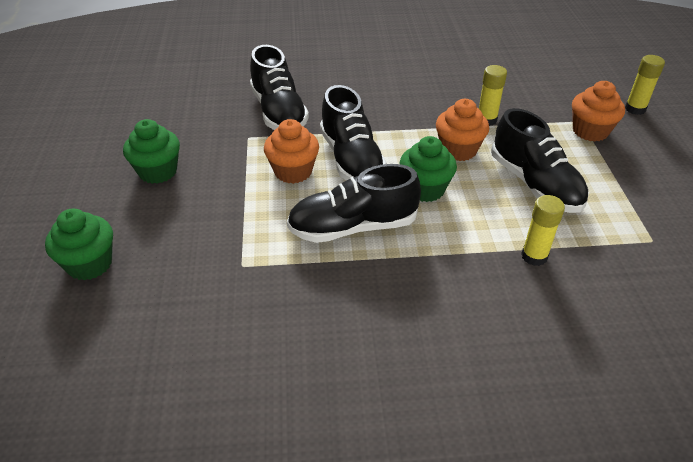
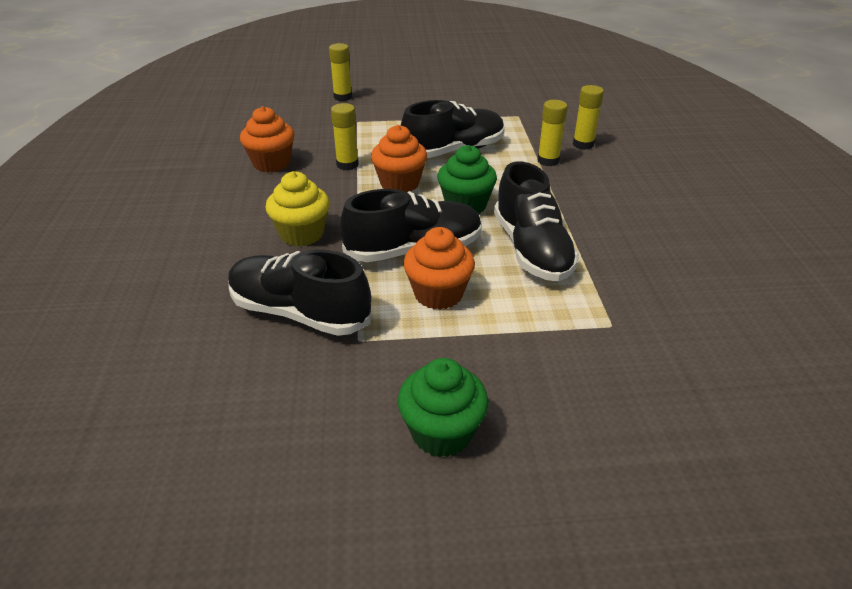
camera: 90 degrees left, 5 degrees down
(90, 264) = (657, 476): green cupcake -> none
(279, 112) = (299, 313): black shoe -> black shoe turned 135 degrees counterclockwise
(372, 105) = (302, 234): none -> yellow cupcake
(590, 131) = (374, 119): orange cupcake -> orange cupcake (271, 163)
(590, 294) = (583, 144): none -> yellow glue stick

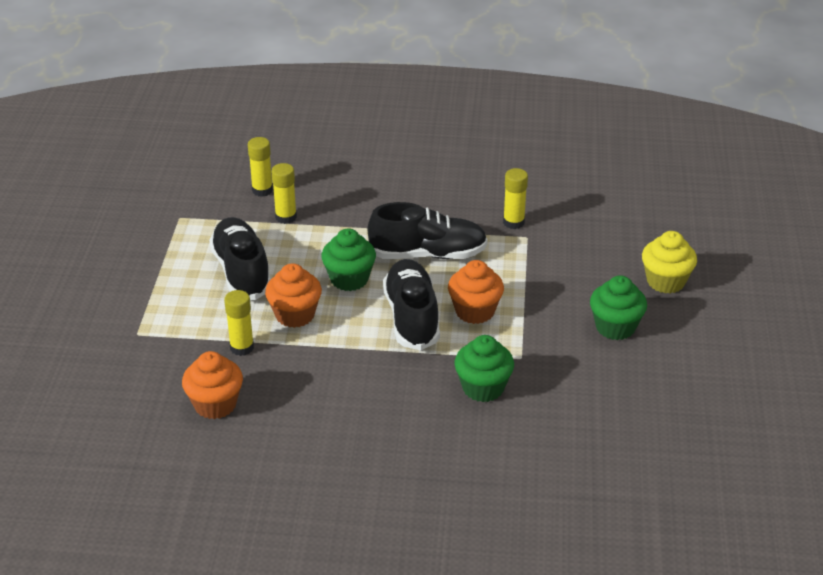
camera: 80 degrees left, 0 degrees up
(299, 313) = (483, 388): black shoe -> green cupcake
(302, 234) = (366, 384): yellow cupcake -> yellow cupcake (665, 281)
(342, 97) = (60, 341): yellow glue stick -> yellow glue stick (513, 222)

